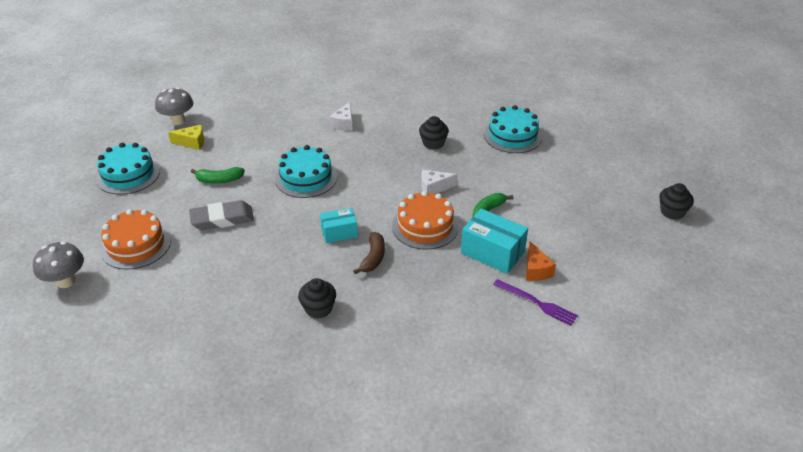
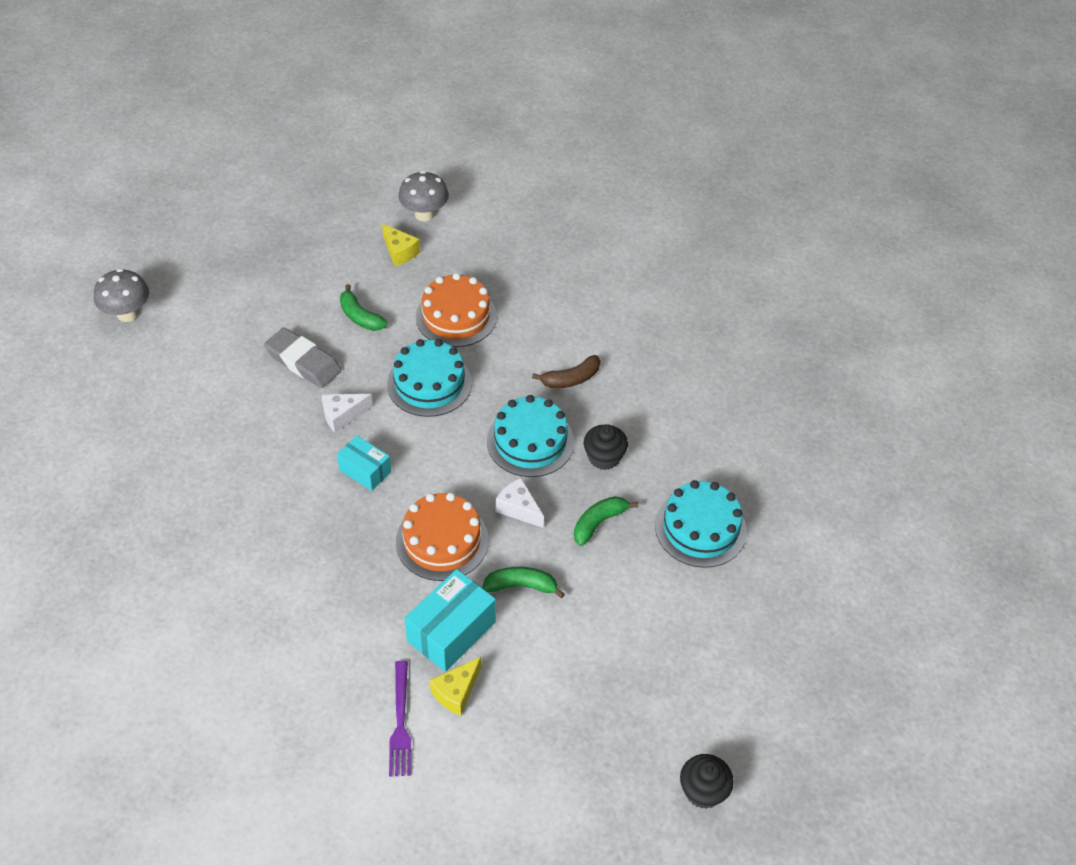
camera: 50 degrees right, 10 degrees up
(128, 174) = (305, 243): turquoise cake -> turquoise cake (530, 441)
(136, 245) = (212, 325): orange cake -> orange cake (456, 316)
(318, 308) = (238, 527): black cupcake -> none
(344, 123) = (559, 352): white cheese -> white cheese (342, 415)
(373, 258) = (350, 525): brown banana -> brown banana (571, 379)
(474, 165) = (598, 523): none -> green banana
(492, 252) = (451, 631): turquoise box -> turquoise box turned 45 degrees clockwise
(536, 270) = (456, 692): orange cheese -> yellow cheese

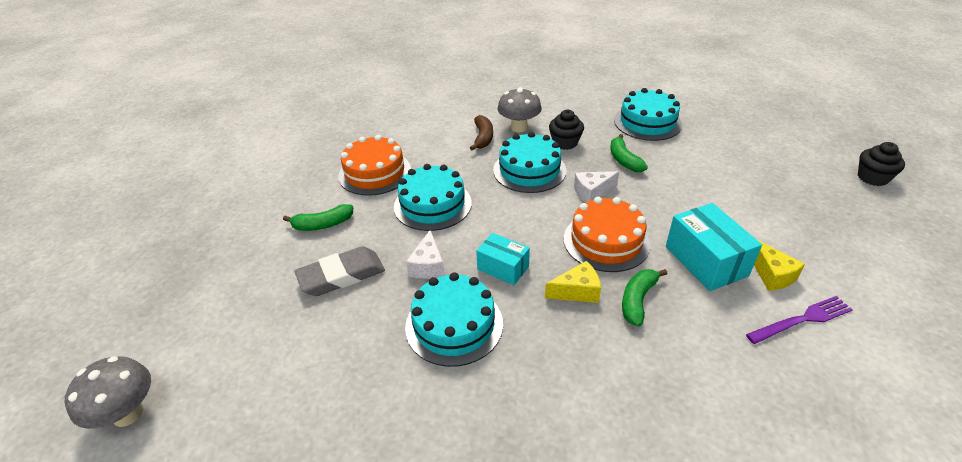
camera: 60 degrees left, 10 degrees down
(281, 461) = (454, 325): none -> turquoise cake
(365, 471) = (503, 268): turquoise box -> turquoise box turned 60 degrees clockwise
(399, 252) = (275, 184): yellow cheese -> yellow cheese (577, 291)
(400, 722) = (802, 320): purple fork -> purple fork turned 45 degrees counterclockwise
(424, 214) = (250, 161): grey mushroom -> grey mushroom (519, 127)
(521, 586) = (669, 211): green banana -> green banana (637, 300)

